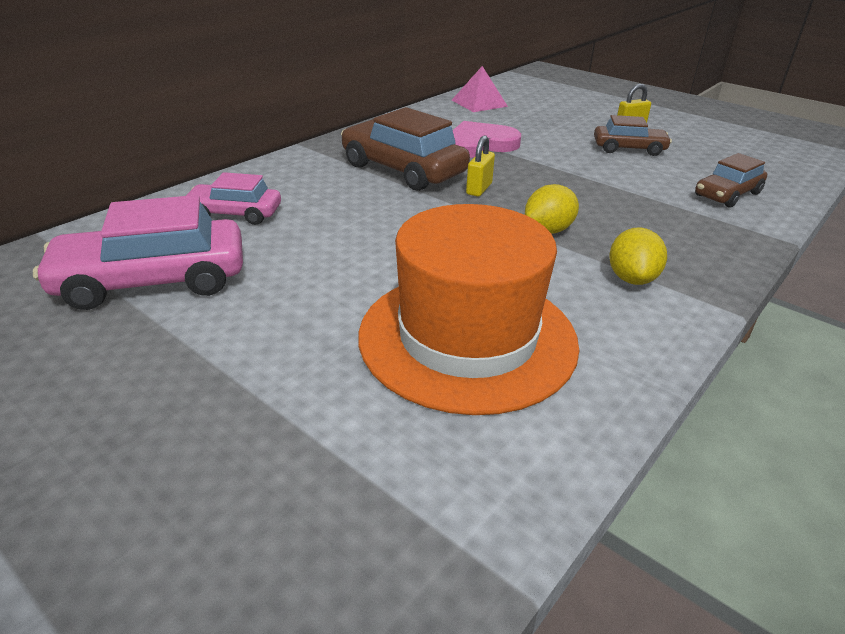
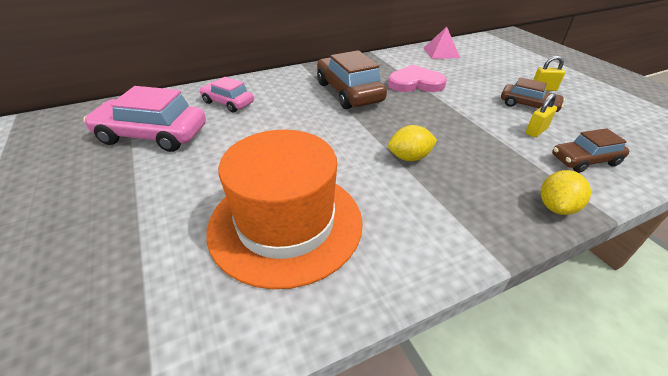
camera: 25 degrees right, 5 degrees up
(479, 189) = (387, 116): yellow padlock -> yellow padlock (536, 131)
(631, 278) = (440, 212): yellow lemon -> yellow lemon (556, 207)

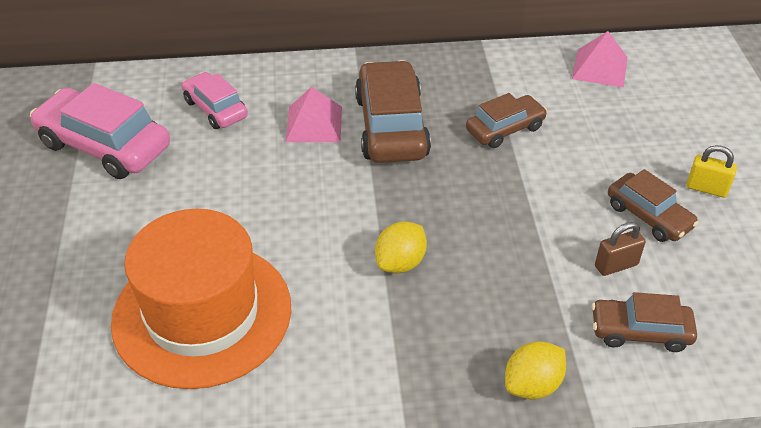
camera: 20 degrees right, 5 degrees up
(299, 99) = (314, 124): none -> pink pyramid
(409, 157) = (400, 263): yellow lemon -> yellow lemon turned 60 degrees counterclockwise
(415, 83) = (505, 129): pink heart -> brown car
(536, 131) = (616, 265): yellow padlock -> brown padlock

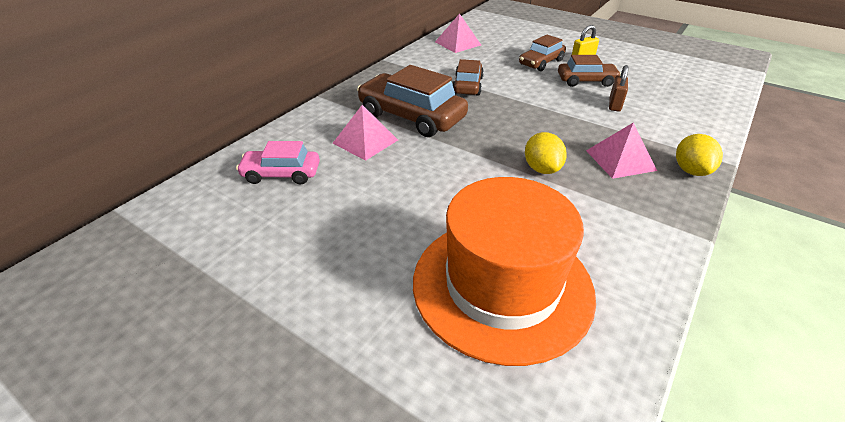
camera: 50 degrees left, 5 degrees down
(104, 146) = (226, 252): pink car -> none
(486, 316) = (620, 160): none -> pink pyramid
(640, 332) = (672, 120): brown car -> brown car (541, 62)

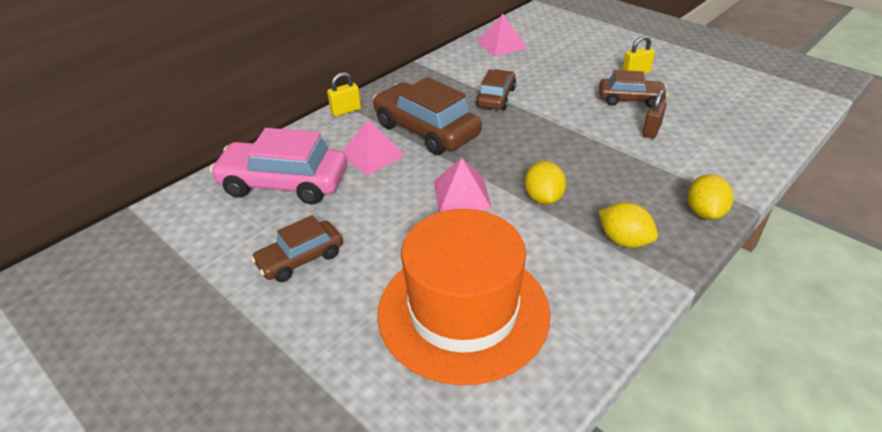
camera: 10 degrees right, 0 degrees up
(281, 174) = (284, 183): pink car -> pink car, size x1.69
(329, 104) = (346, 111): none -> yellow padlock
(541, 62) = (587, 73): brown car -> brown car (300, 259)
(620, 160) = (631, 195): pink pyramid -> pink pyramid (461, 194)
(630, 201) = (624, 240): none -> yellow lemon

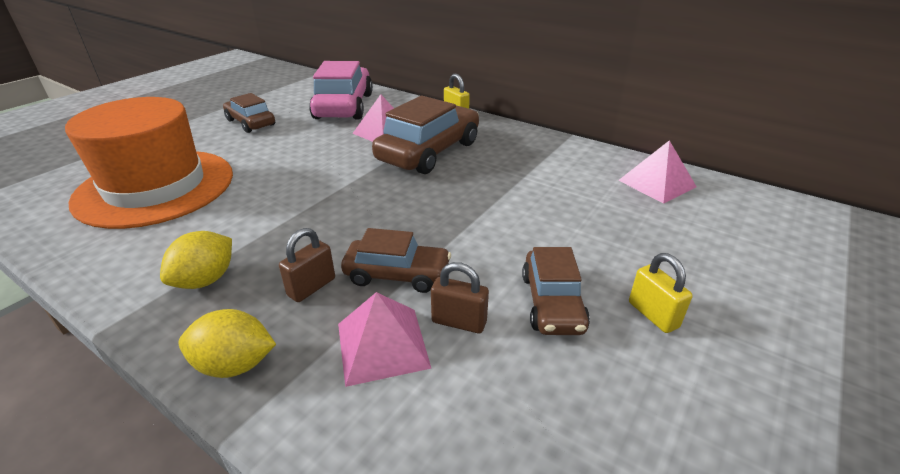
camera: 80 degrees right, 5 degrees down
(461, 194) = (316, 176): pink pyramid -> pink pyramid (382, 345)
(496, 97) = (510, 186): brown car -> brown car (397, 274)
(543, 198) = (301, 223): yellow lemon -> none
(626, 187) = (311, 287): none -> brown padlock

